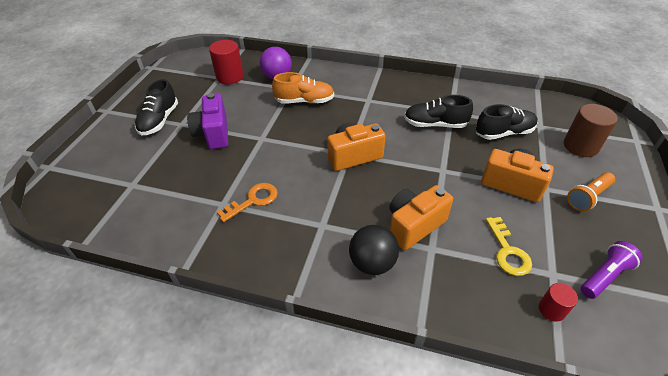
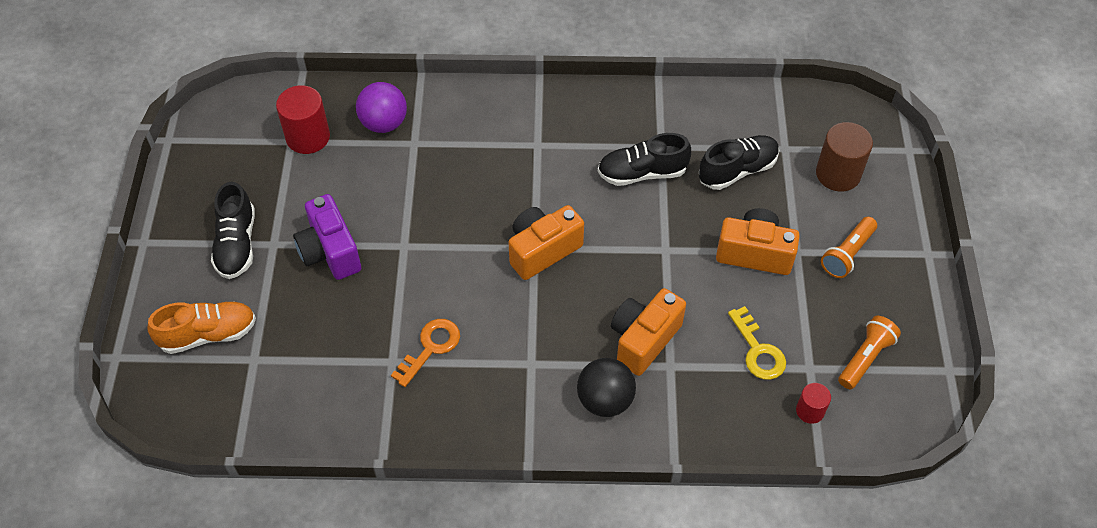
camera: 15 degrees left, 10 degrees up
(304, 101) = (443, 165): orange shoe -> orange shoe (208, 334)
(604, 276) = (865, 358): purple flashlight -> orange flashlight

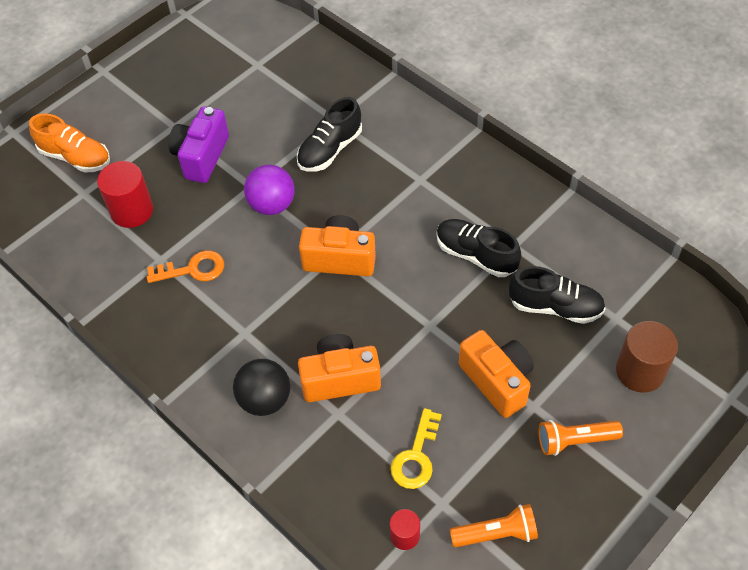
camera: 45 degrees right, 0 degrees up
(237, 244) = (152, 111): black shoe -> black shoe (330, 149)
(308, 137) = (271, 69): red cylinder -> red cylinder (132, 211)
(384, 123) = (330, 92): purple ball -> purple ball (272, 205)

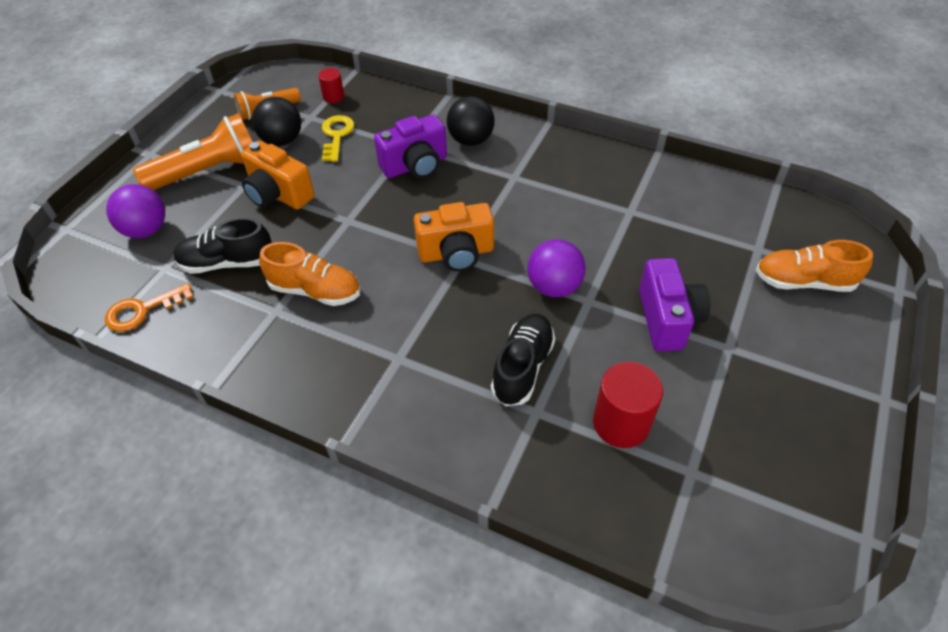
camera: 160 degrees right, 5 degrees down
(132, 211) = (694, 245): red cylinder -> red cylinder (621, 423)
(193, 269) = (593, 210): orange key -> orange key (142, 310)
(340, 378) = (415, 166): orange camera -> purple camera
(476, 255) = (315, 290): black shoe -> orange shoe
(483, 468) = (282, 140): none -> black ball
(575, 441) = (208, 171): orange flashlight -> orange flashlight, size x1.70
(640, 371) = (146, 230): brown cylinder -> purple ball

